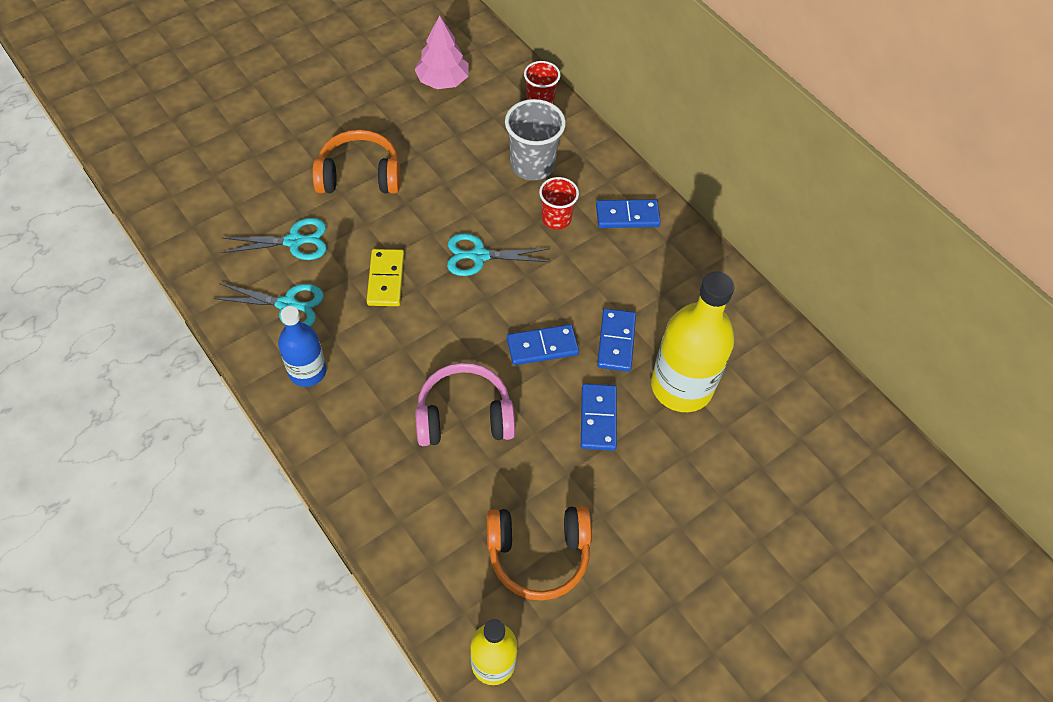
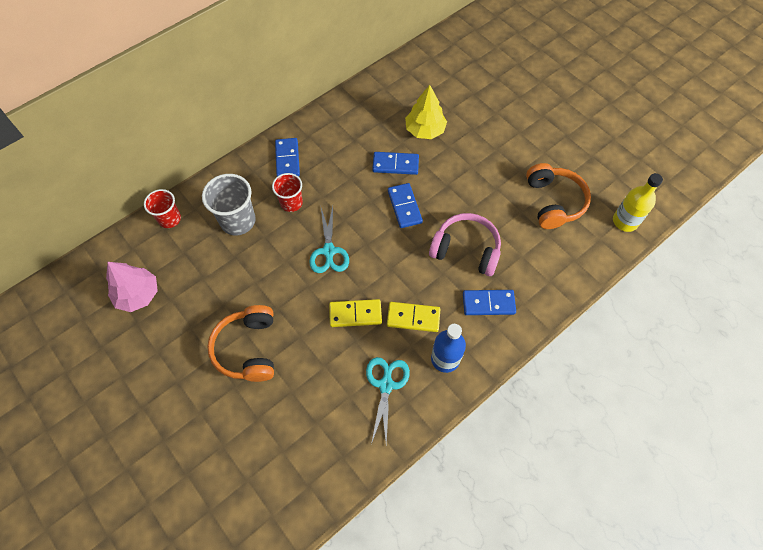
camera: 90 degrees left, 5 degrees up
(295, 241) = (321, 390): turquoise scissors -> none
(370, 341) = (413, 318): none -> yellow domino
(464, 416) = (466, 250): pink headphones -> pink headphones turned 120 degrees clockwise
(598, 418) = (455, 173): blue domino -> blue domino (488, 303)
(681, 386) = (425, 130): yellow bottle -> yellow tree

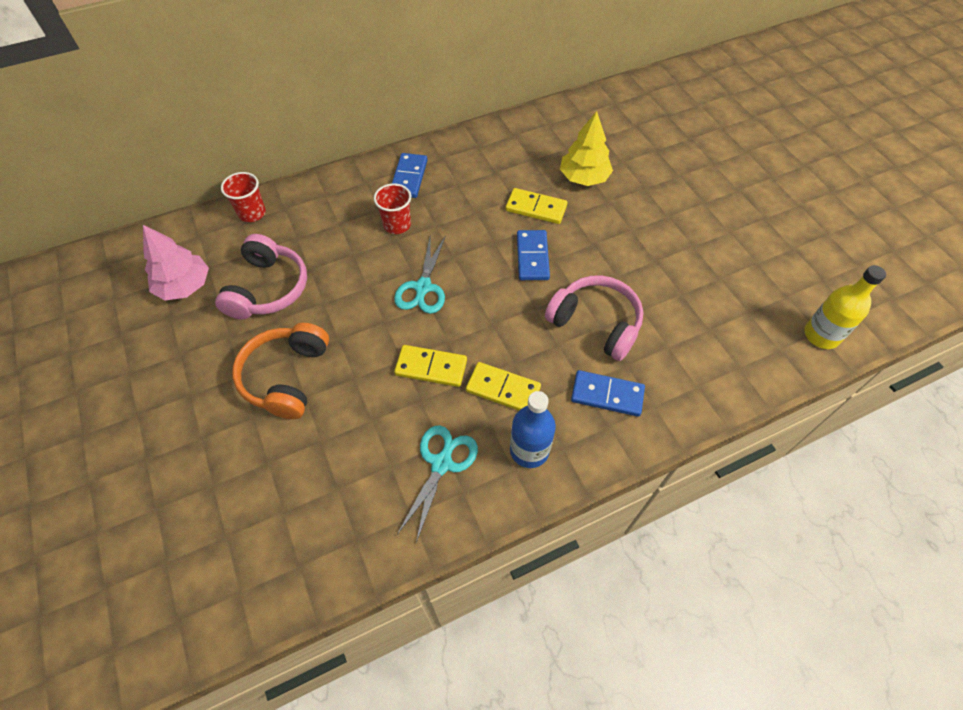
camera: 15 degrees right, 5 degrees down
(207, 281) = (268, 288): none -> pink headphones
(238, 221) = (328, 231): grey cup -> none
(395, 165) = (536, 208): blue domino -> yellow domino
(553, 202) = (727, 291): orange headphones -> none

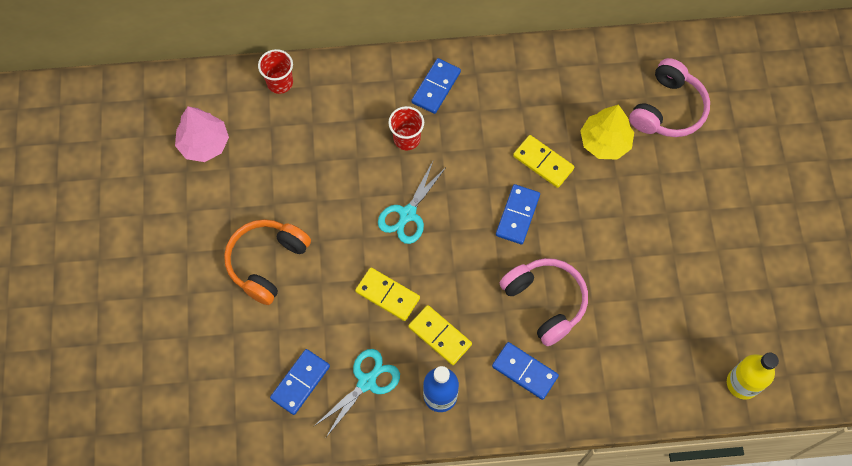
camera: 20 degrees right, 10 degrees up
(268, 288) = (273, 170): pink headphones -> pink headphones (667, 109)
(365, 490) = (300, 382): none -> blue domino

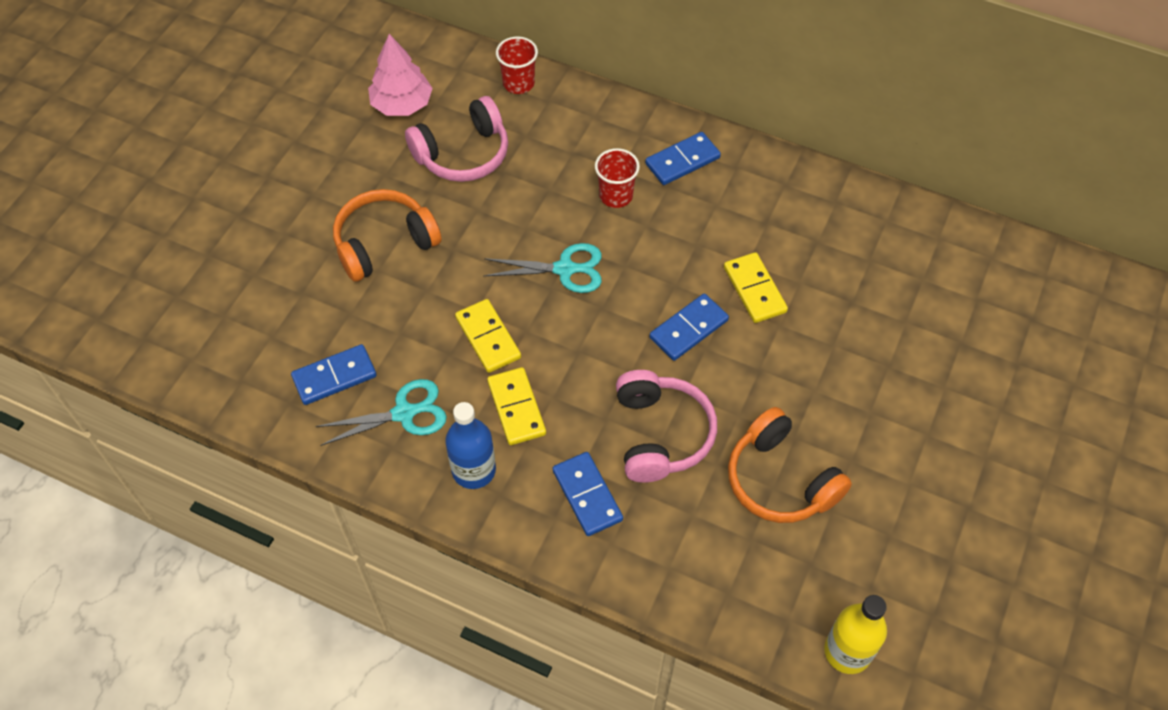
camera: 30 degrees right, 10 degrees down
(407, 214) = (565, 269): turquoise scissors -> turquoise scissors turned 150 degrees counterclockwise
(605, 142) = (842, 303): yellow tree -> none
(638, 291) = (780, 480): none -> orange headphones
(667, 109) = (942, 304): pink headphones -> pink headphones (463, 154)

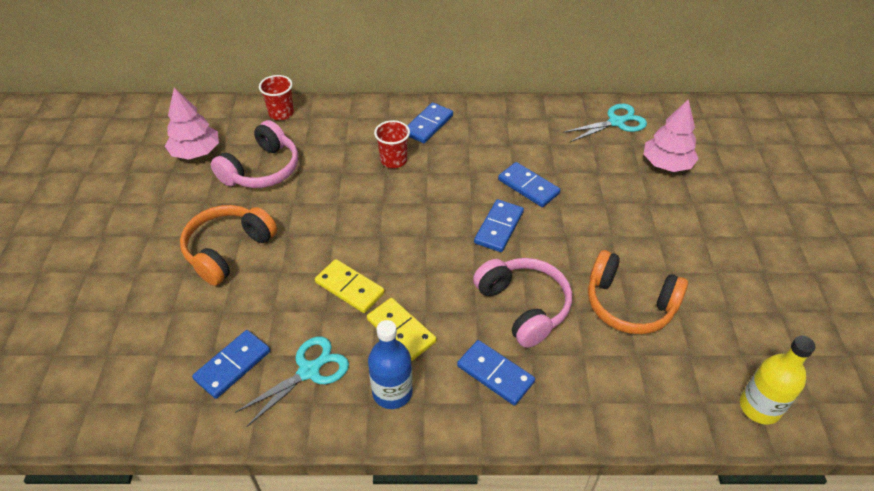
camera: 25 degrees left, 10 degrees down
(565, 269) = (384, 219): turquoise scissors -> turquoise scissors (616, 122)
(754, 290) = (528, 187): yellow domino -> blue domino
(947, 323) = (666, 164): none -> pink tree

